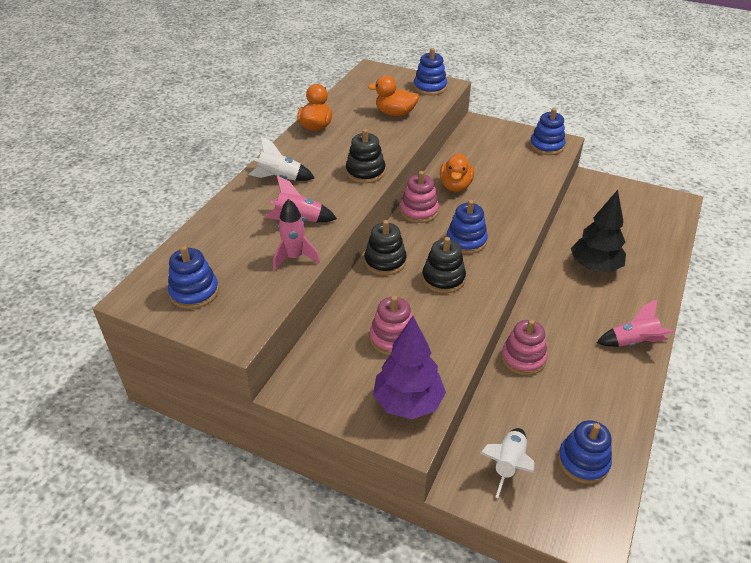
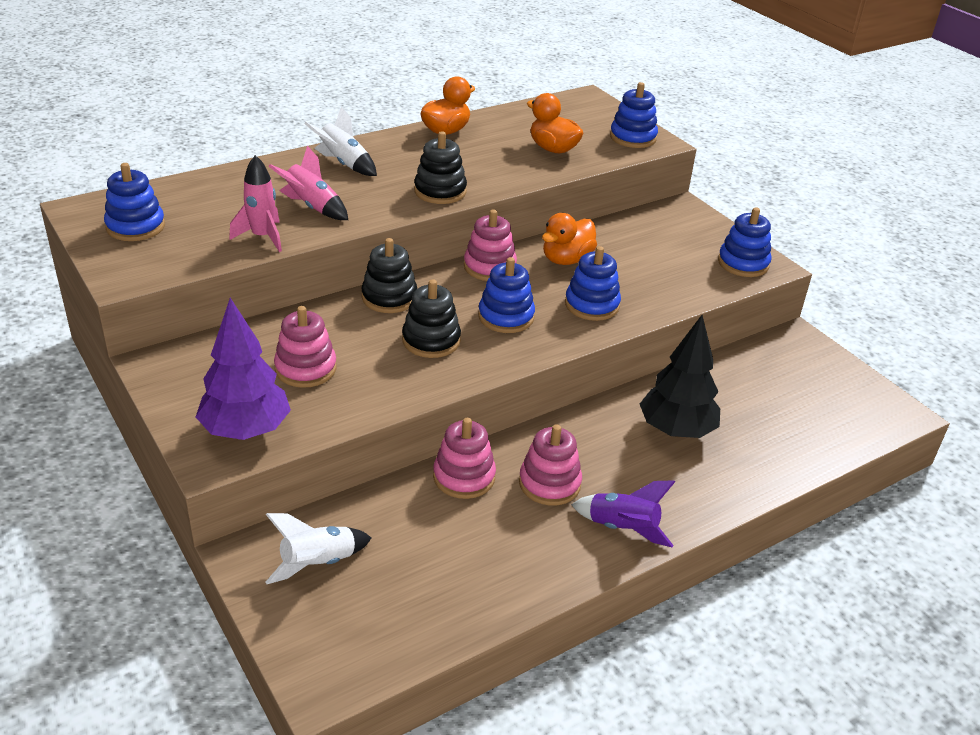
camera: 30 degrees right, 5 degrees down
(570, 336) = (549, 483): none -> pink stacking toy
(583, 461) = (404, 607): blue stacking toy -> blue stacking toy (592, 305)
(633, 342) = (622, 529): pink rocket -> purple rocket

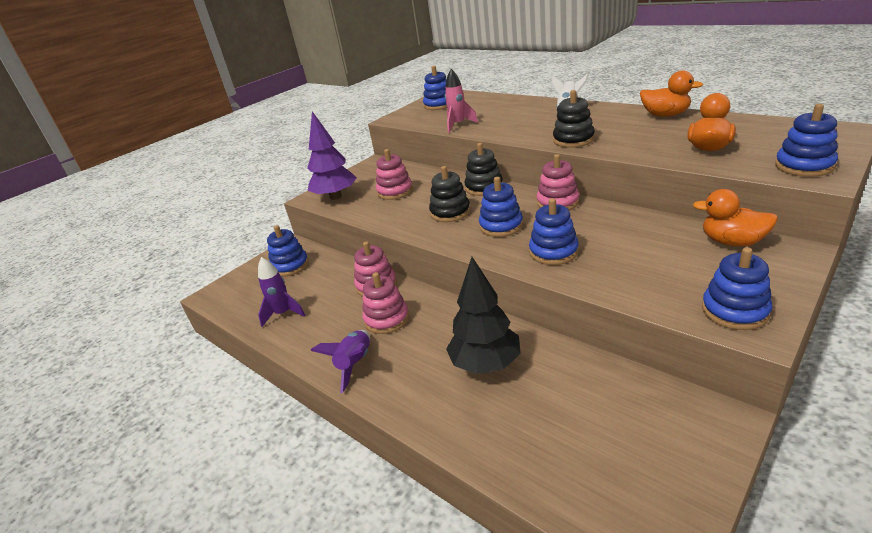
camera: 80 degrees right, 5 degrees down
(312, 207) = (504, 122): pink rocket -> none
(318, 564) = (290, 266): white rocket -> blue stacking toy
(460, 587) = (283, 314): none -> purple rocket
(566, 259) = (607, 224): orange duck -> orange duck (732, 242)

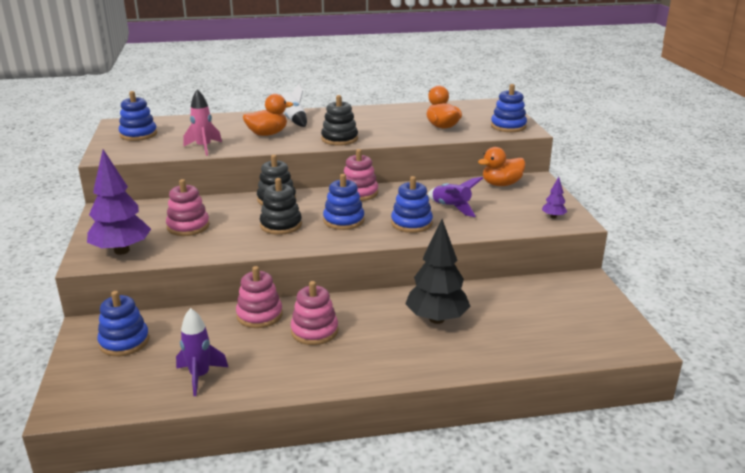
camera: 55 degrees left, 5 degrees down
(355, 364) = (343, 369): purple rocket -> purple rocket (451, 208)
(665, 115) = (377, 110): orange duck -> orange duck (267, 134)
(734, 311) = (553, 217): blue stacking toy -> purple tree

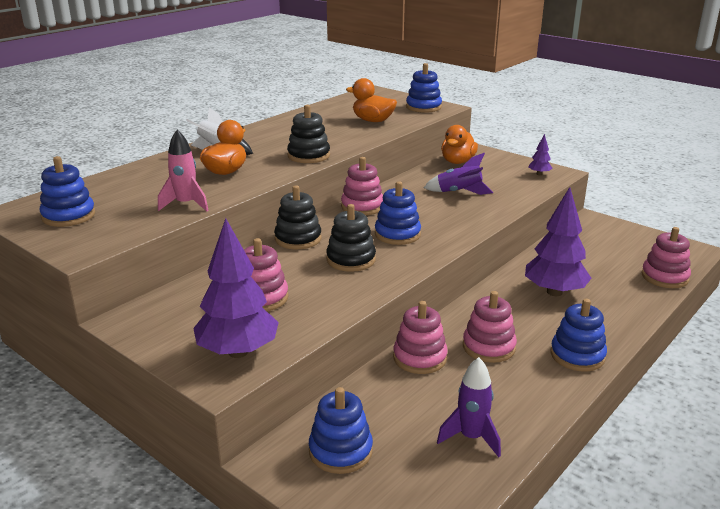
camera: 40 degrees left, 0 degrees up
(411, 223) = (455, 216): blue stacking toy -> blue stacking toy (577, 355)
(437, 319) = (554, 292): black tree -> purple tree
(560, 352) = (664, 277): none -> pink stacking toy

